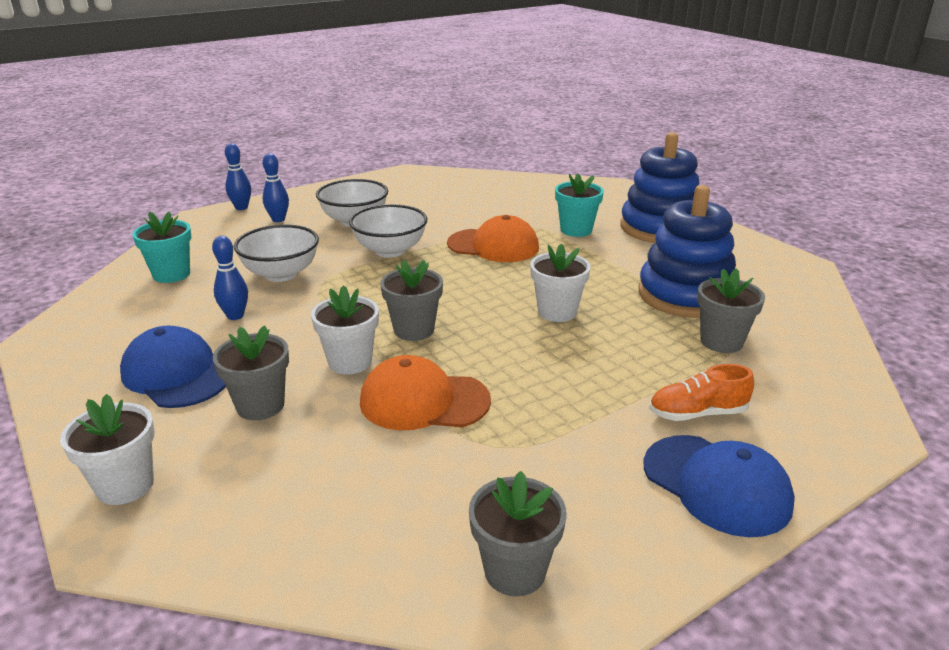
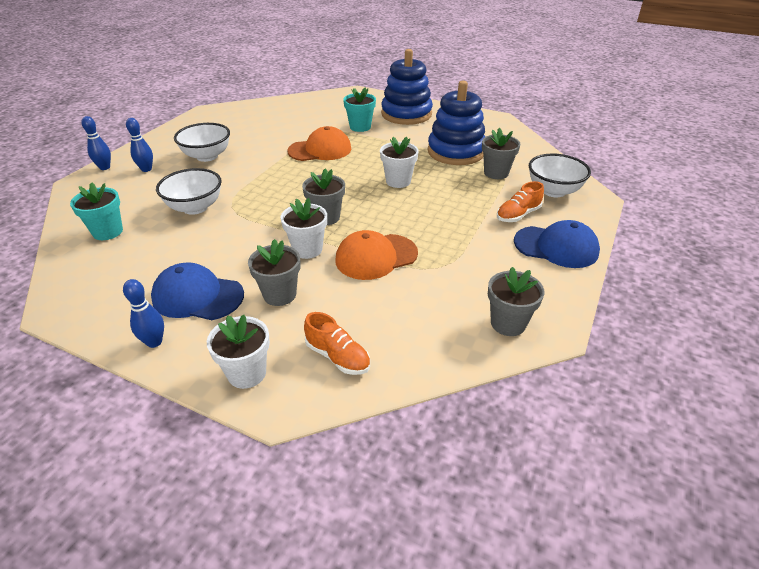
camera: 30 degrees left, 10 degrees up
(235, 316) = (194, 245): blue bowling pin -> blue bowling pin (154, 342)
(240, 512) = (338, 357): none -> orange shoe
(390, 250) = (255, 170): white bowl -> white bowl (553, 191)

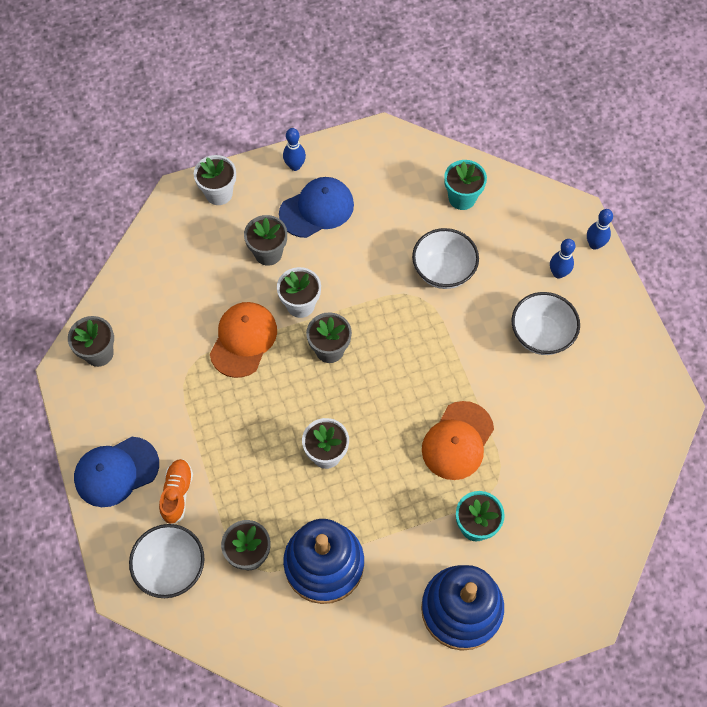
camera: 135 degrees right, 25 degrees up
(338, 357) = (180, 243): orange shoe -> none

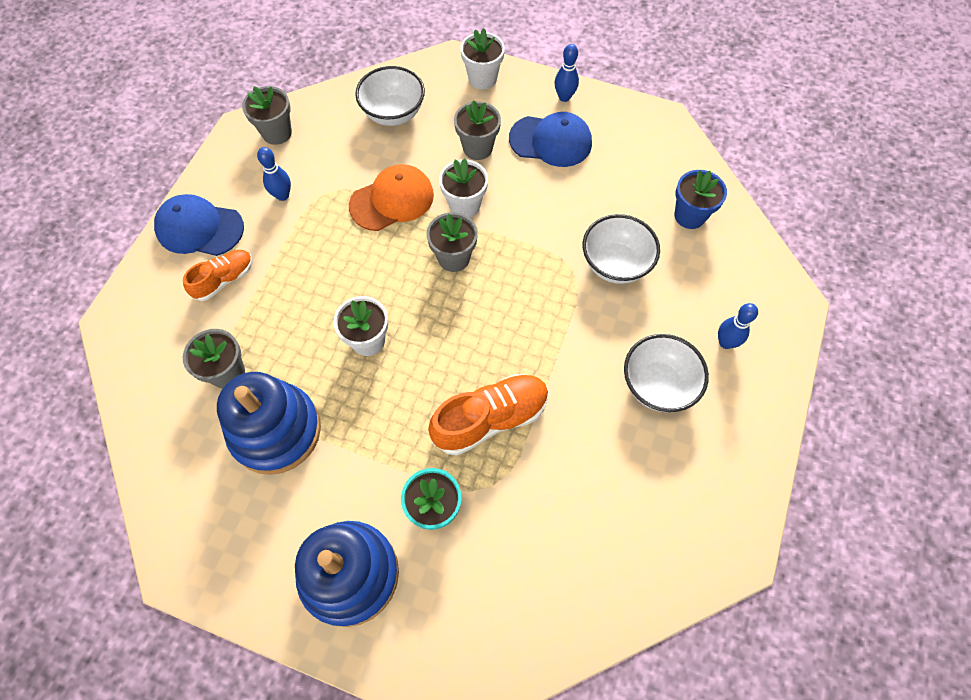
camera: 40 degrees right, 0 degrees up
(171, 568) = (161, 334): white bowl -> white bowl (393, 113)
(457, 441) = (490, 419): orange cap -> orange shoe
(462, 198) = (689, 216): turquoise flower pot -> blue flower pot
(594, 244) = (787, 342): blue bowling pin -> blue bowling pin (282, 195)

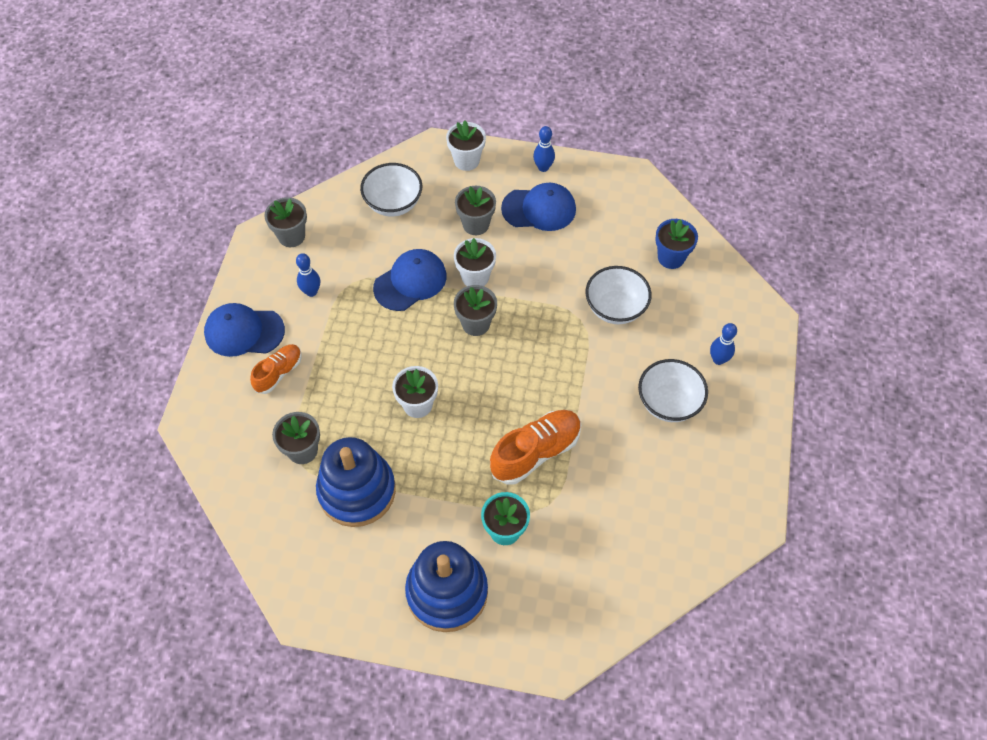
camera: 10 degrees left, 5 degrees down
(392, 200) = (410, 282): orange cap -> blue cap

